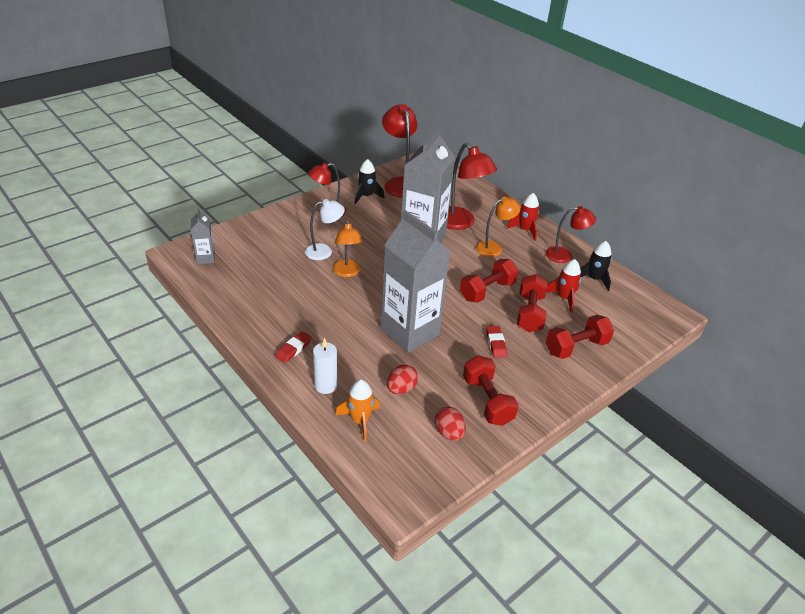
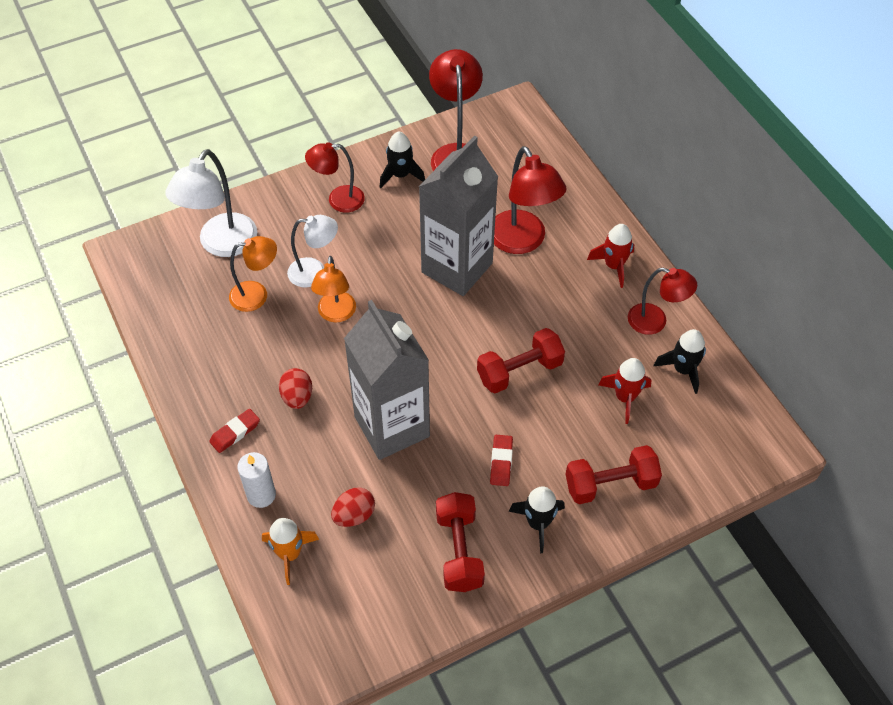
camera: 15 degrees right, 15 degrees up
(206, 258) = (156, 266): grey carton -> none
(252, 242) = (222, 244): none -> white lamp
(449, 433) = (394, 590): red egg -> red egg (297, 397)
(494, 248) = (555, 294): orange lamp -> orange lamp (257, 295)
(529, 313) = (566, 418): red dumbbell -> none
(536, 376) = (538, 523): none -> black rocket

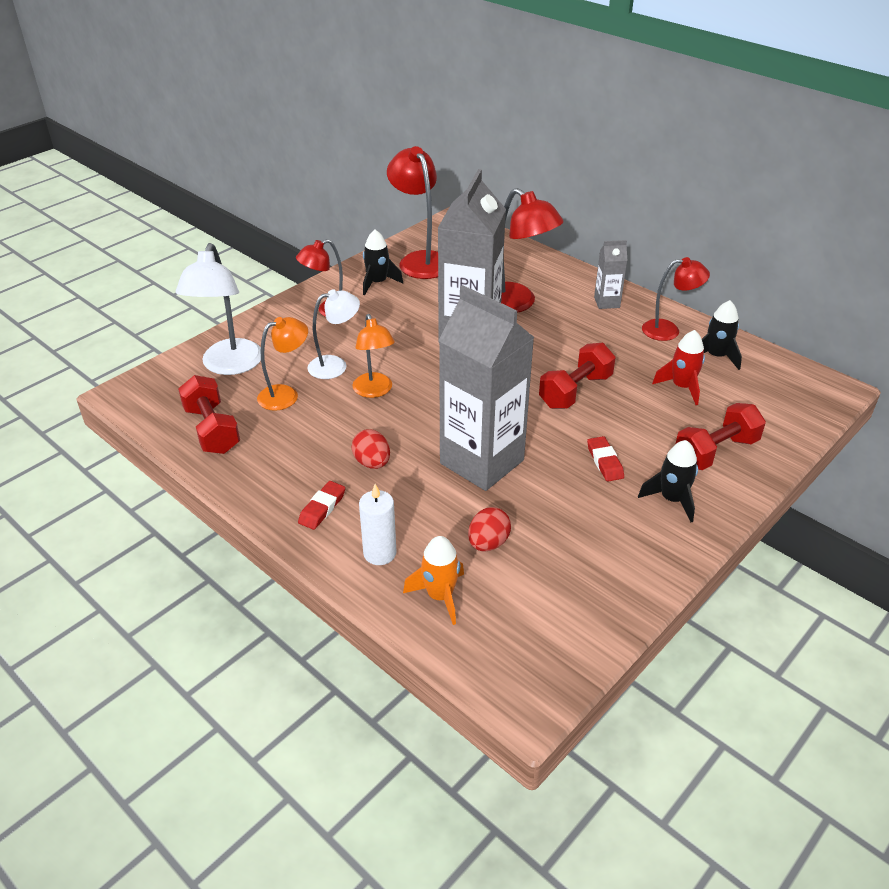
camera: 20 degrees left, 15 degrees down
(459, 550) = (612, 542): red dumbbell -> red dumbbell (212, 430)
(613, 266) = (606, 302): red rocket -> grey carton

